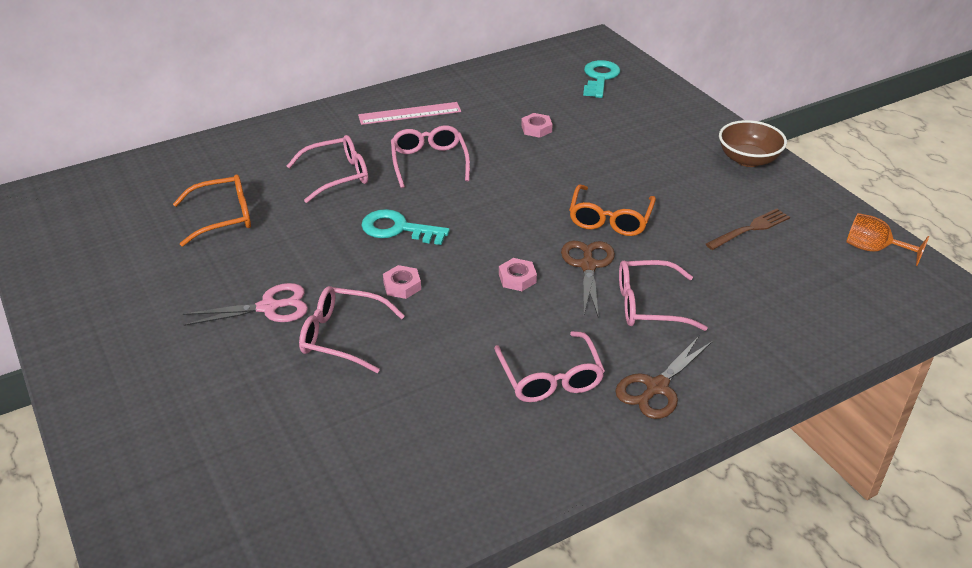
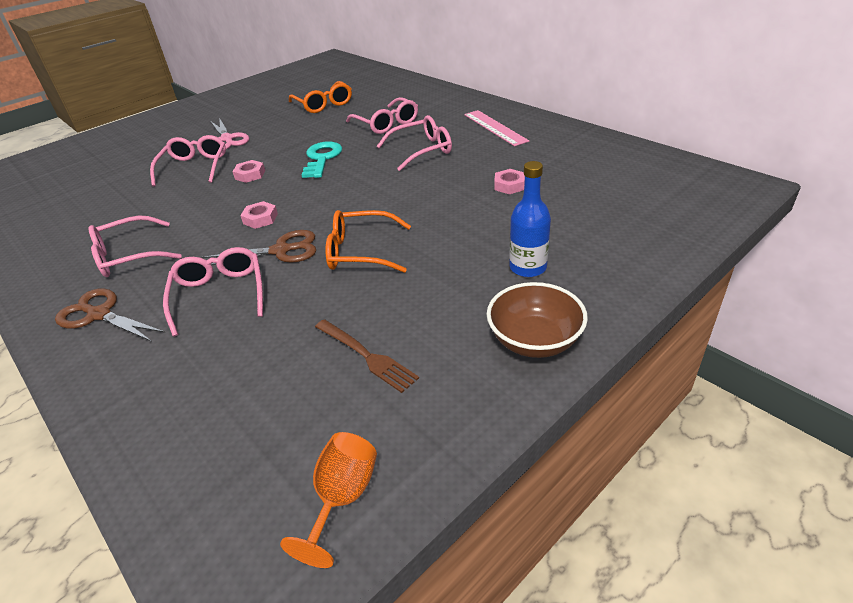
camera: 80 degrees right, 0 degrees up
(600, 78) = (652, 202): turquoise key -> none
(665, 145) = (528, 267): none -> blue bottle

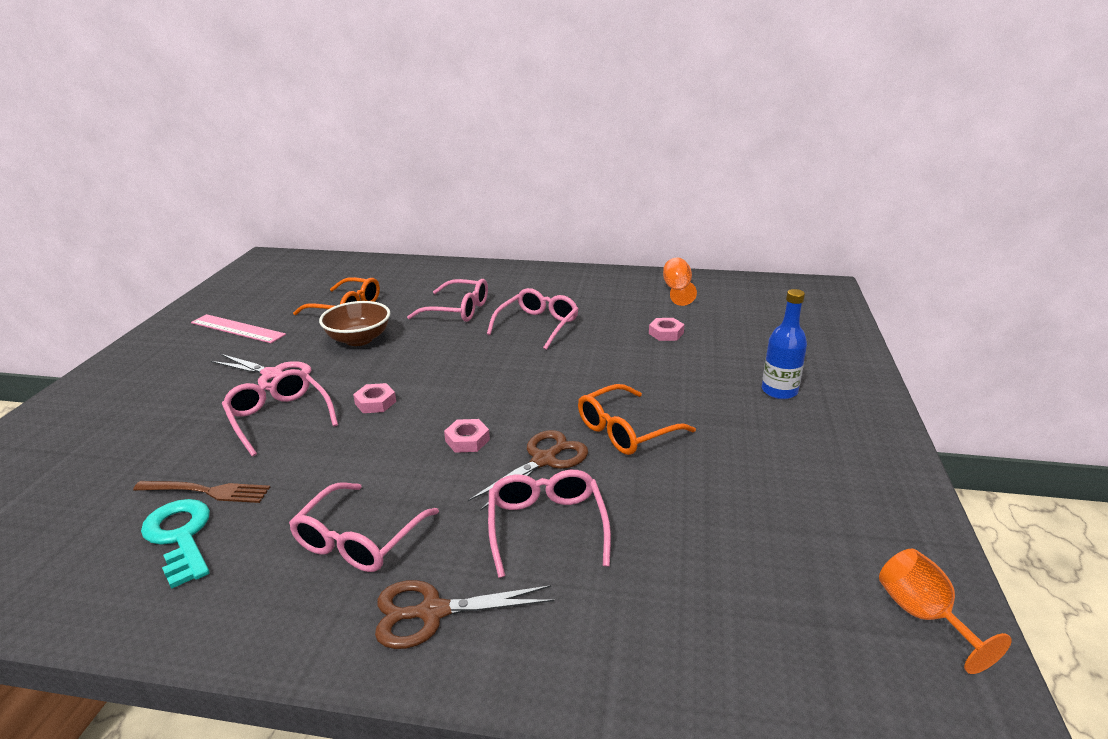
camera: 40 degrees left, 10 degrees down
(219, 294) = (546, 525): pink glasses -> pink glasses turned 45 degrees clockwise
(322, 158) = (439, 362): turquoise key -> turquoise key (180, 537)
(366, 356) = (771, 509): brown fork -> brown fork (206, 491)
(495, 127) = (576, 288): pink ruler -> pink ruler (237, 329)
(534, 340) = (864, 440): brown bowl -> brown bowl (359, 339)
(579, 150) = (677, 290): none -> orange goblet

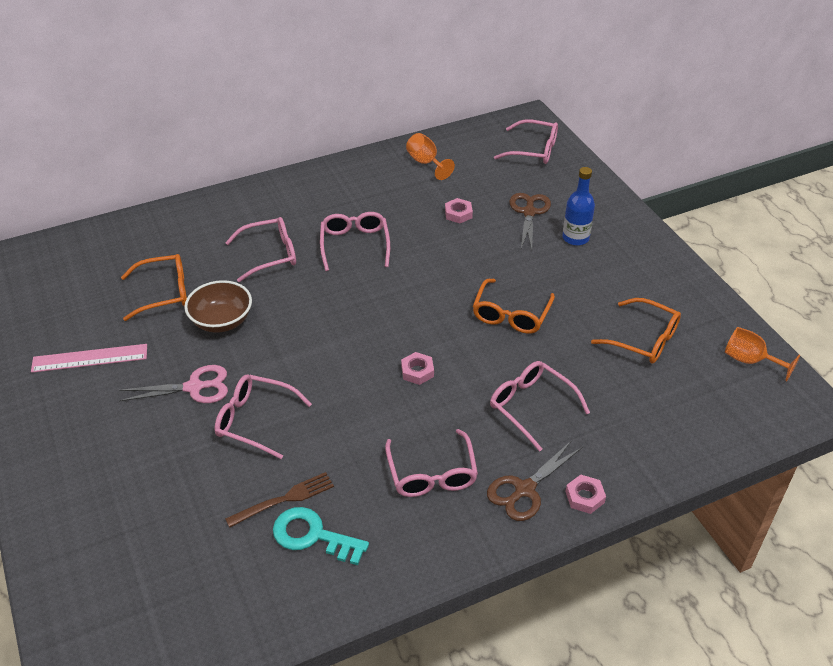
camera: 35 degrees left, 15 degrees up
(375, 402) = (314, 373): pink nut -> pink nut (585, 497)
(544, 460) = (483, 362): brown scissors -> brown scissors (529, 212)
(771, 520) = (644, 340): none -> orange glasses
(806, 310) = (534, 150): none -> pink glasses

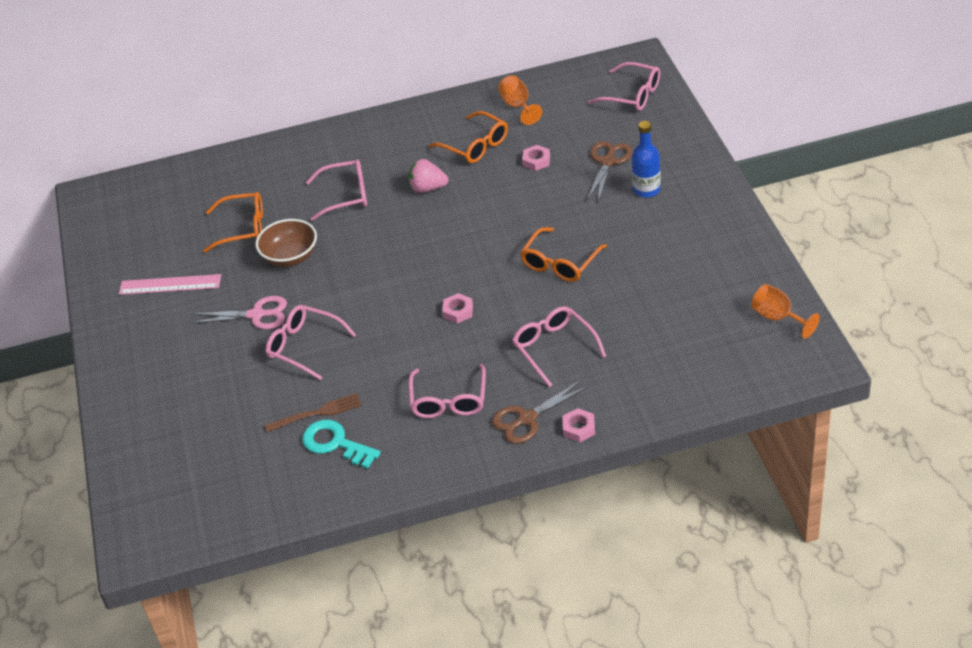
camera: 15 degrees right, 0 degrees up
(355, 244) = (428, 188): pink glasses -> pink strawberry
(644, 340) = (681, 293): orange glasses -> orange glasses (476, 146)

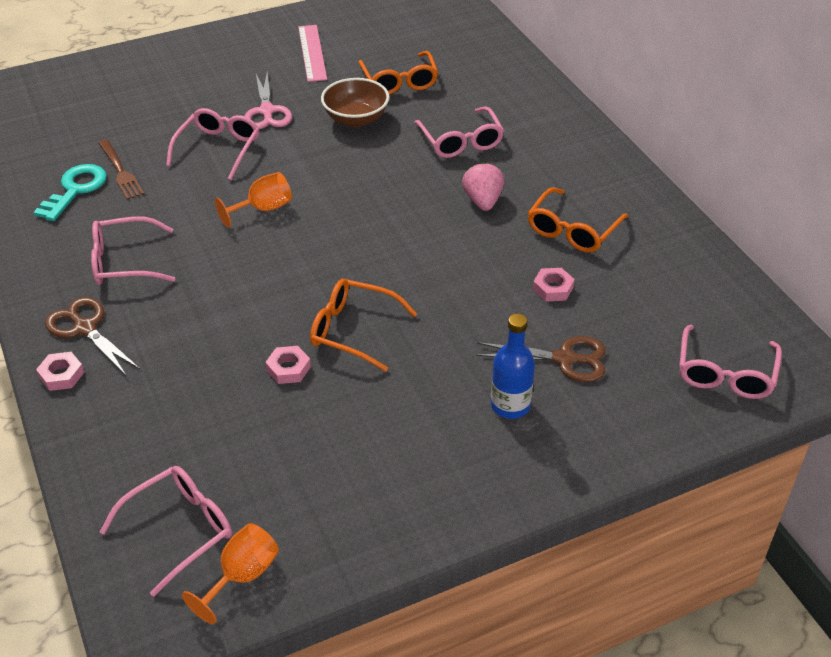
camera: 75 degrees right, 0 degrees up
(458, 311) = (267, 252): pink nut -> pink nut (288, 368)
(518, 106) = (664, 259): orange goblet -> orange goblet (263, 209)
(553, 348) = (200, 339): pink glasses -> pink glasses (180, 529)

